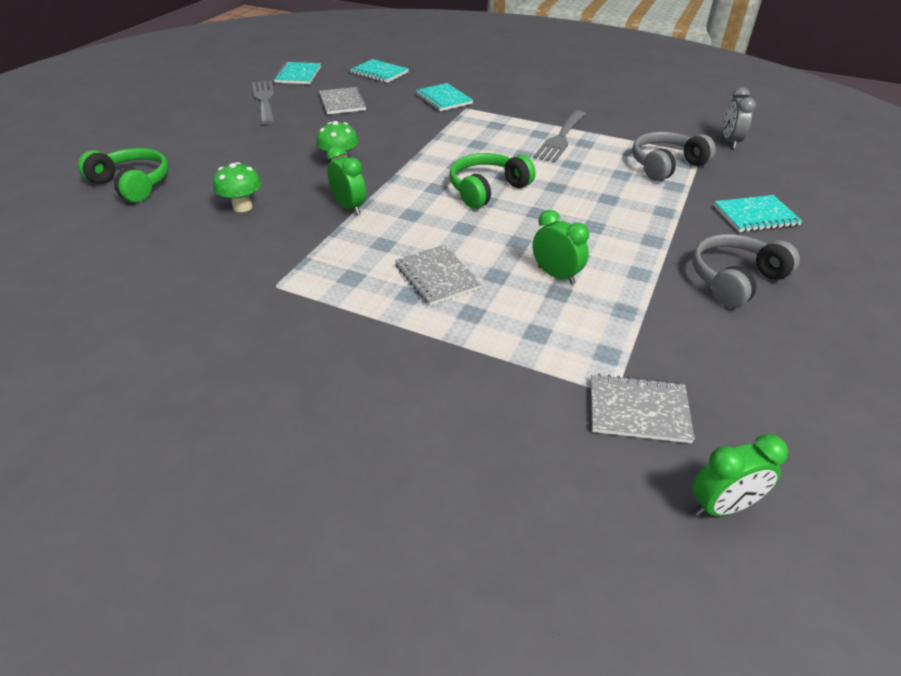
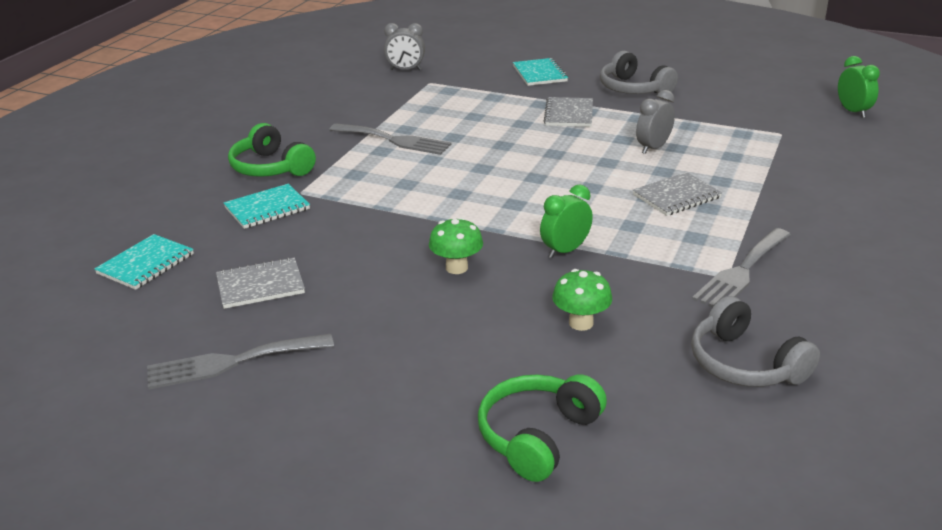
camera: 90 degrees left, 10 degrees down
(279, 296) = (741, 272): none -> grey fork
(298, 75) = (122, 343): turquoise notebook -> none
(487, 189) = (513, 177): green headphones -> green headphones (271, 168)
(556, 275) = (653, 148): green clock -> grey clock
(638, 410) = (792, 127): grey notebook -> grey notebook (569, 114)
(666, 165) = (455, 97): grey headphones -> grey headphones (745, 364)

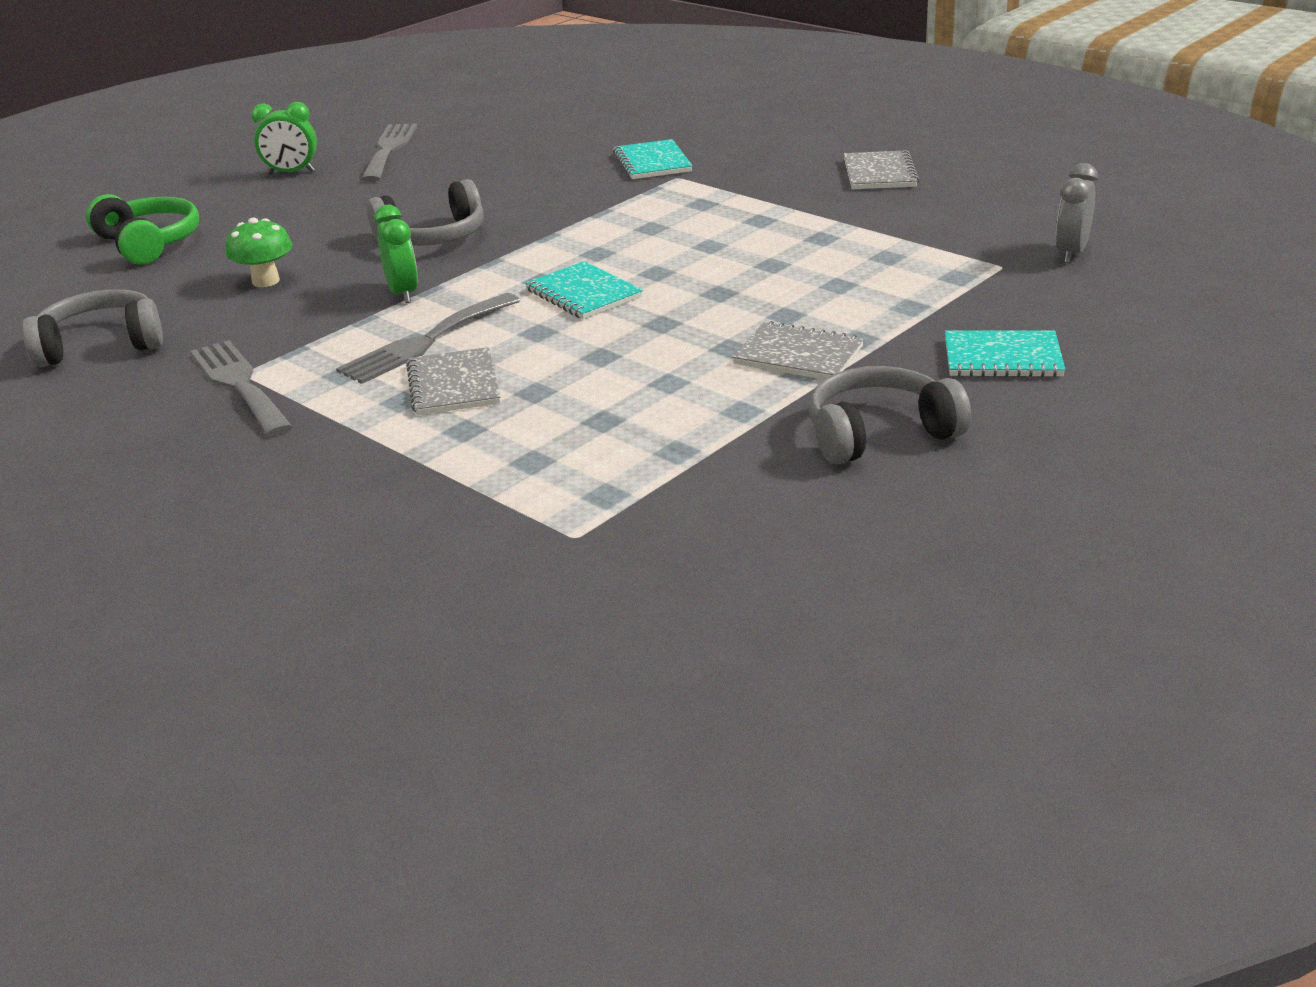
camera: 110 degrees right, 0 degrees up
(145, 264) = (585, 120): turquoise notebook -> turquoise notebook (584, 294)
(260, 285) = (497, 159): grey notebook -> grey notebook (879, 173)
(271, 168) = (756, 165): green headphones -> none
(394, 140) = (788, 229): grey fork -> grey fork (425, 342)
(456, 268) = (432, 237): green mushroom -> grey headphones
(653, 148) = (618, 400): grey clock -> none
(853, 112) = (603, 664): green clock -> green clock (291, 172)

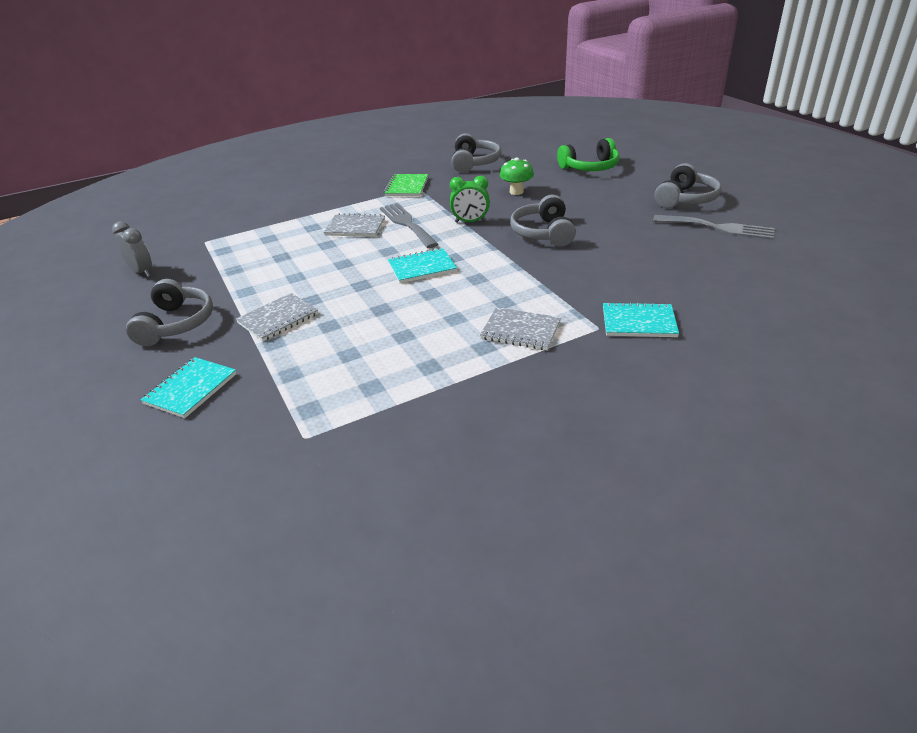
camera: 110 degrees right, 5 degrees up
(239, 384) = (407, 187): grey fork -> green notebook
(291, 172) = (685, 199): green clock -> grey headphones
(879, 173) = (544, 434): grey notebook -> grey notebook (520, 330)
(1071, 253) = (288, 487): grey clock -> grey clock (142, 272)

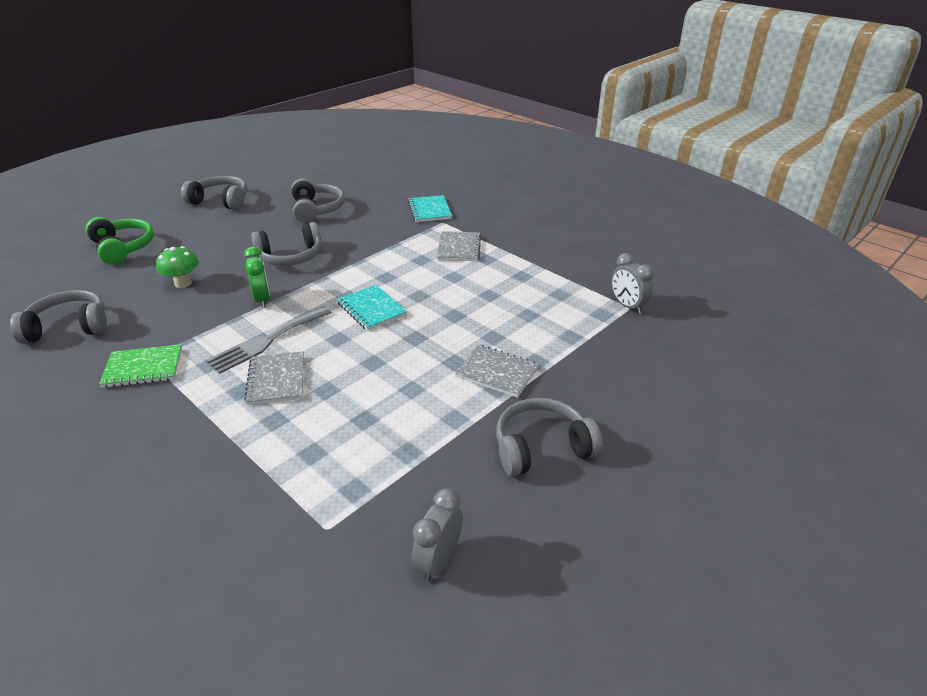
camera: 110 degrees left, 0 degrees up
(191, 389) = (625, 385): turquoise notebook -> none
(308, 437) = (627, 306): none -> grey clock
(654, 247) = (316, 210): none -> grey headphones
(718, 228) = (280, 189): grey fork -> none

